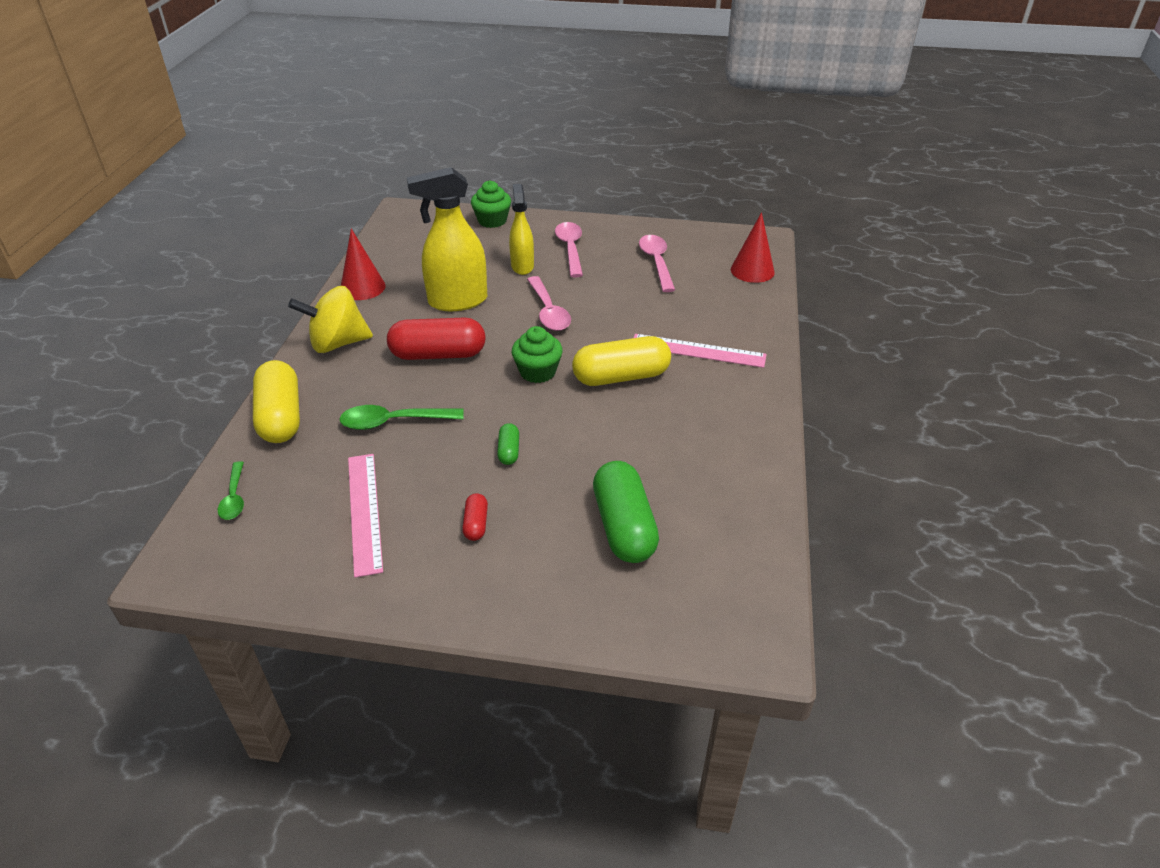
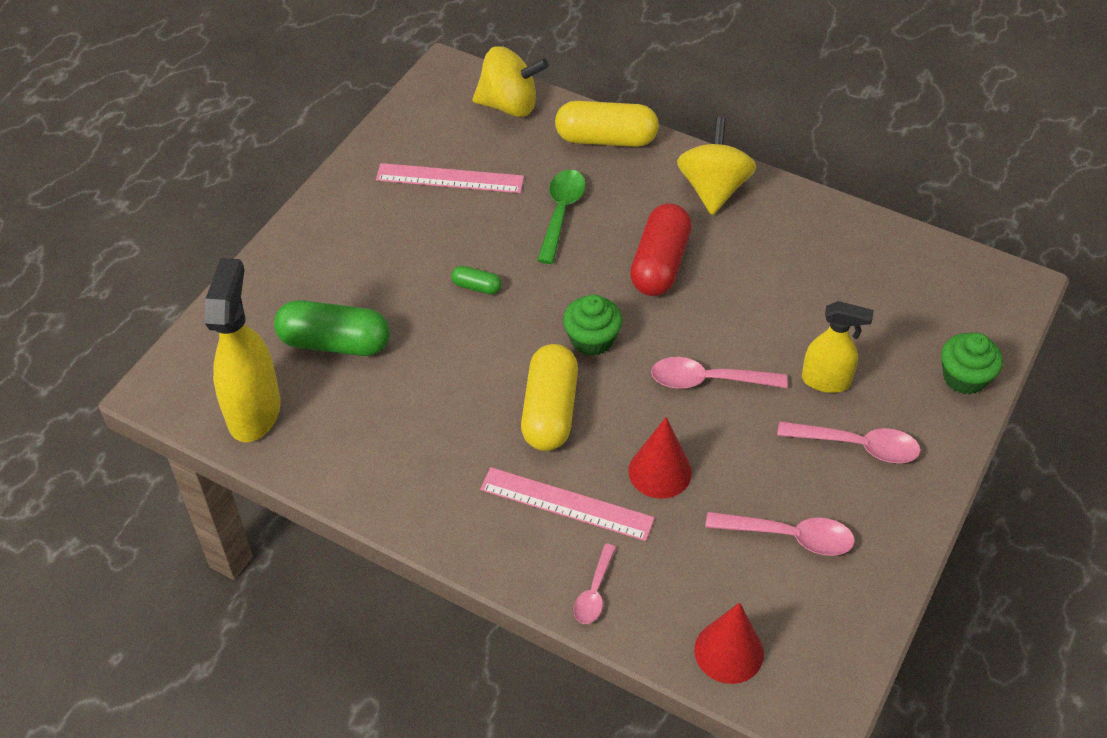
camera: 110 degrees right, 10 degrees up
(234, 497) = (509, 105): green spoon -> yellow spinning top
(362, 287) = (823, 222): red cone -> red cone (660, 471)
(457, 301) = (762, 300): yellow spray bottle -> yellow spray bottle (254, 411)
(476, 524) = (395, 244): red capsule -> none
(698, 350) = (566, 504): pink ruler -> pink ruler turned 75 degrees clockwise
(755, 325) = (594, 592): none -> pink spoon

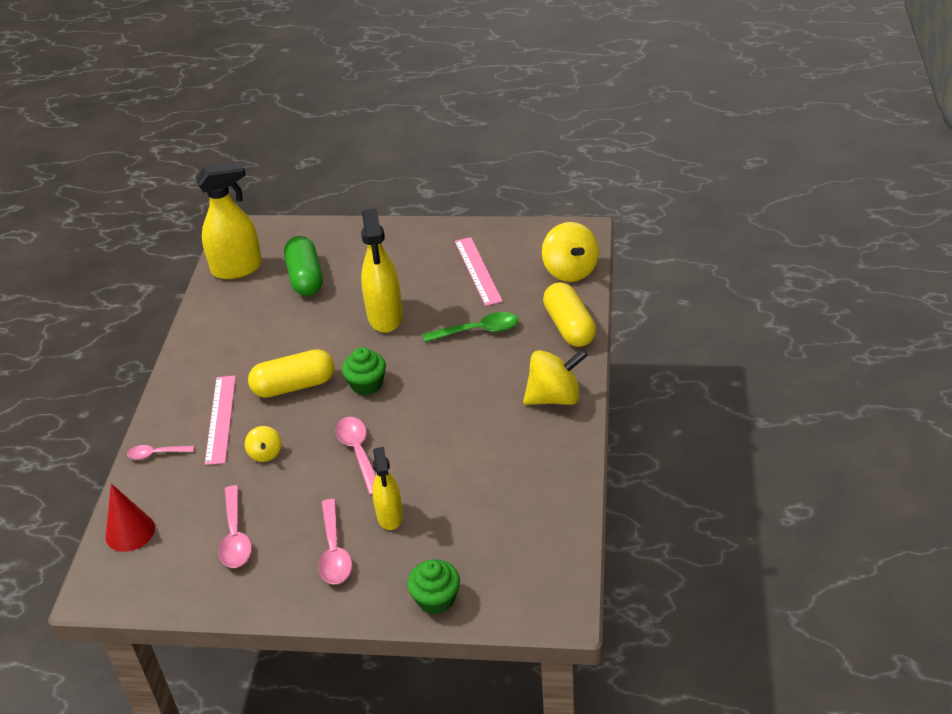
camera: 70 degrees right, 10 degrees down
(476, 287) = (385, 317): green capsule -> yellow spray bottle
(660, 264) = (458, 394): red capsule -> none
(660, 471) = (265, 454): red cone -> yellow spinning top

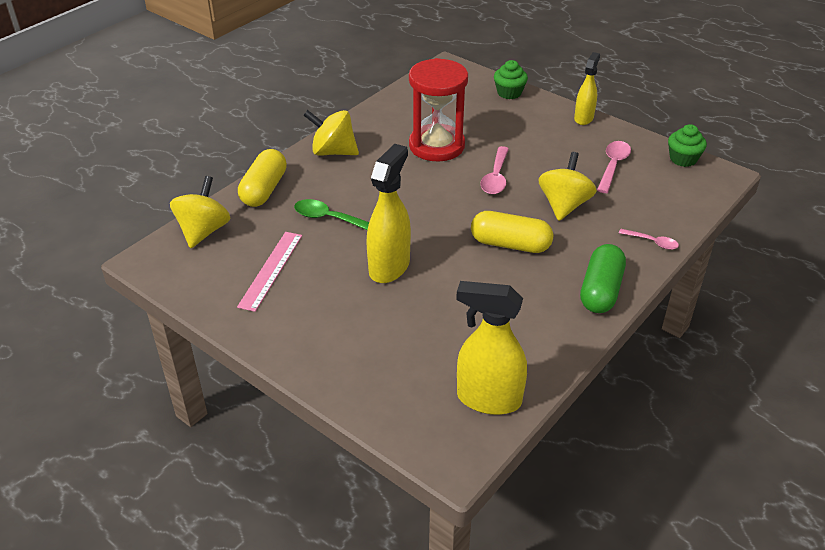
camera: 150 degrees left, 0 degrees up
(130, 532) = (689, 198): red cone -> none
(220, 419) = (586, 246): pink ruler -> none
(265, 454) = (564, 205): yellow spinning top -> yellow spinning top, size x1.87
(305, 278) = (426, 347): green capsule -> green capsule (601, 291)
(334, 551) = (552, 134): pink spoon -> none
(366, 384) = (452, 219): green cupcake -> green cupcake (683, 159)
(390, 516) = (504, 136): yellow spray bottle -> yellow spray bottle (583, 118)
(454, 461) = (436, 146): none -> red hourglass

